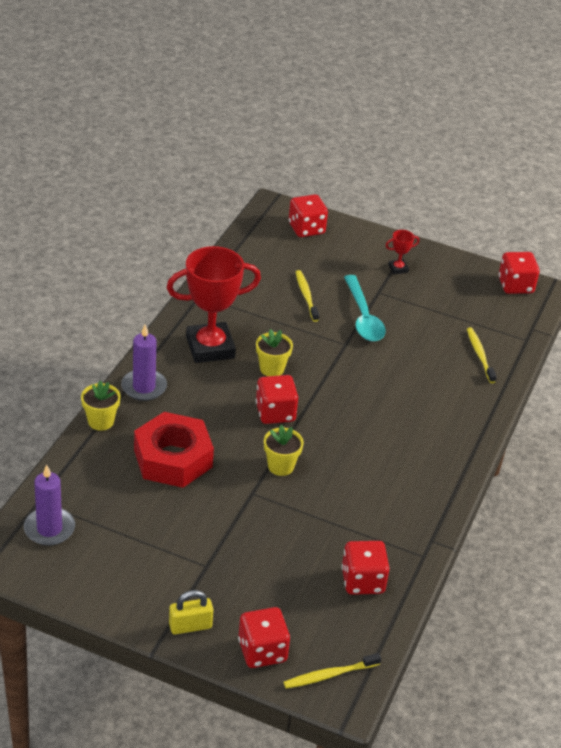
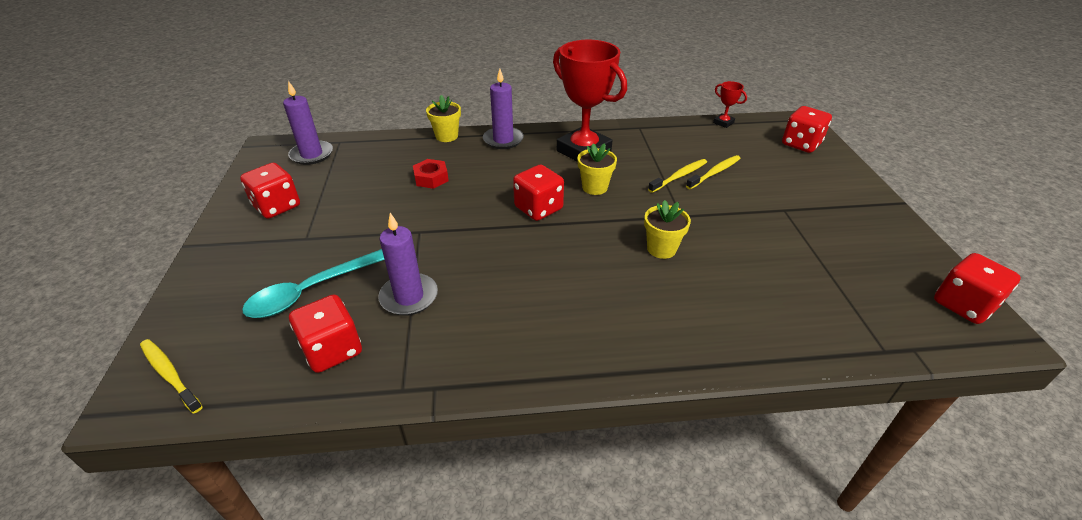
camera: 65 degrees right, 0 degrees up
(173, 458) = (431, 178): red nut -> red nut, size x0.48
(190, 626) = (222, 255): yellow padlock -> none
(262, 651) = (198, 311): red dice -> red dice (277, 206)
(281, 466) = (469, 235): yellow flower pot -> yellow flower pot (661, 249)
(333, 525) = (409, 297): none -> purple candle
(363, 317) = (734, 213): turquoise spoon -> turquoise spoon (311, 291)
(398, 268) = (838, 209): red trophy -> red trophy (723, 123)
(480, 355) = (797, 317): yellow toothbrush -> yellow toothbrush (679, 176)

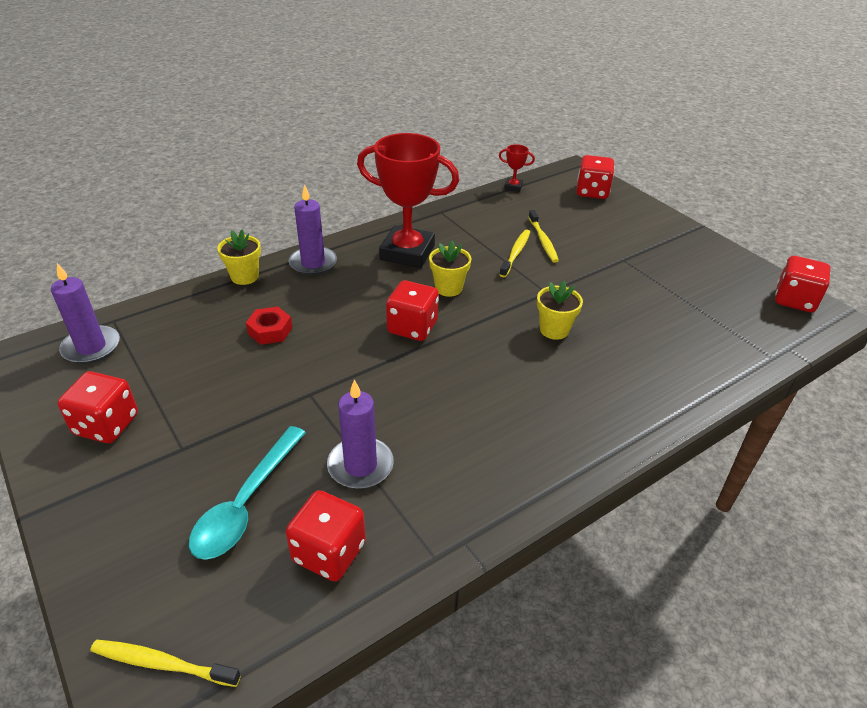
camera: 30 degrees left, 0 degrees up
(714, 173) = (543, 240): yellow toothbrush -> yellow toothbrush turned 150 degrees clockwise

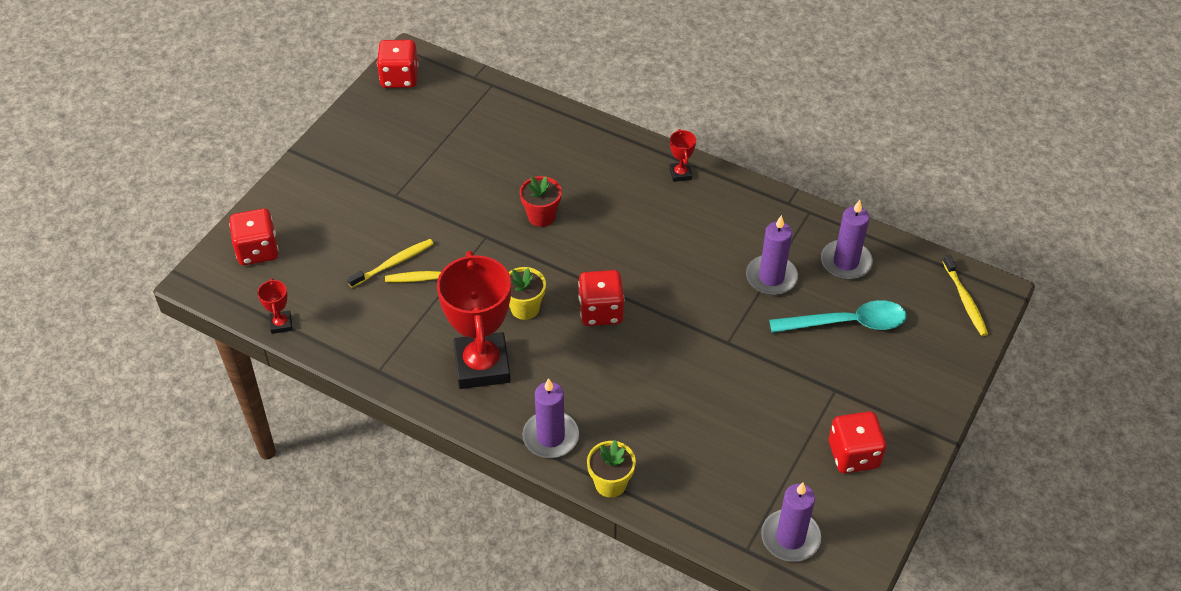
camera: 115 degrees left, 10 degrees up
(270, 330) = (674, 412): red nut -> none
(329, 552) = (846, 262): red dice -> purple candle
(554, 330) = (541, 216): yellow flower pot -> red flower pot
(566, 455) = (680, 174): none -> red trophy

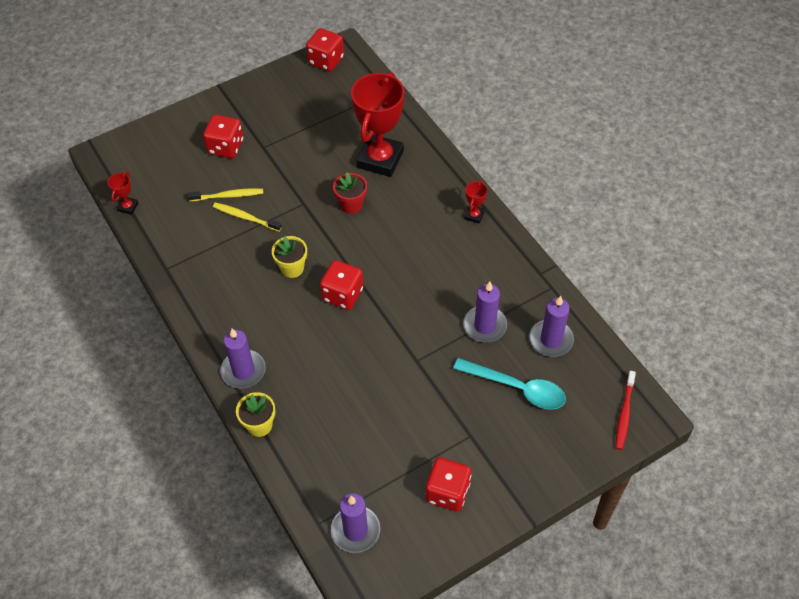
camera: 30 degrees right, 5 degrees up
(257, 250) = (149, 148): red dice -> red dice (226, 147)
(482, 365) = (234, 297): red trophy -> red trophy (380, 159)
(965, 300) = (624, 414): yellow toothbrush -> red toothbrush

